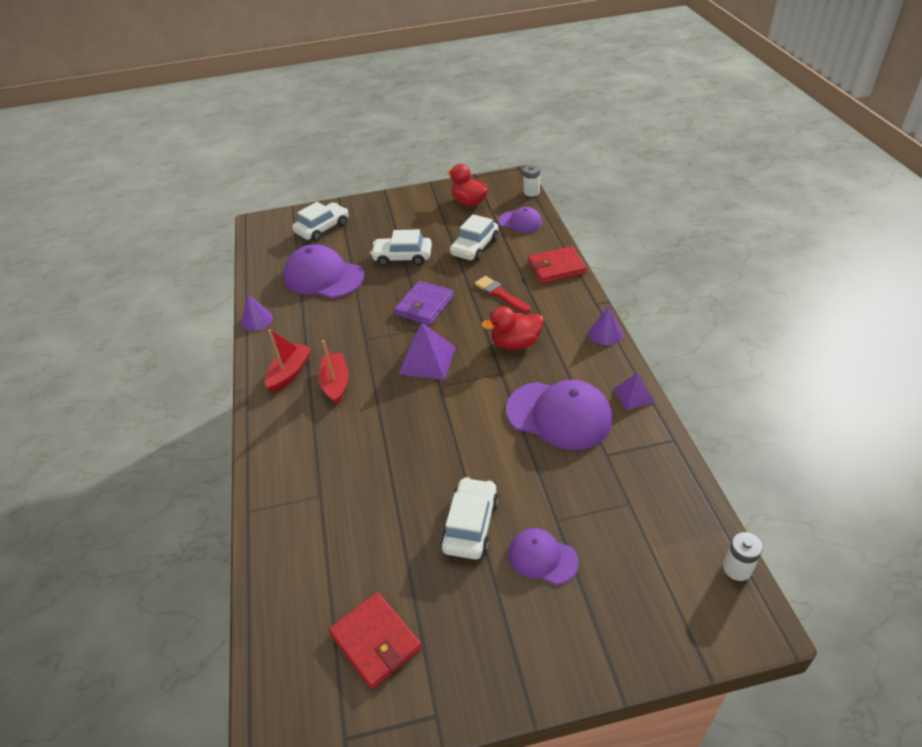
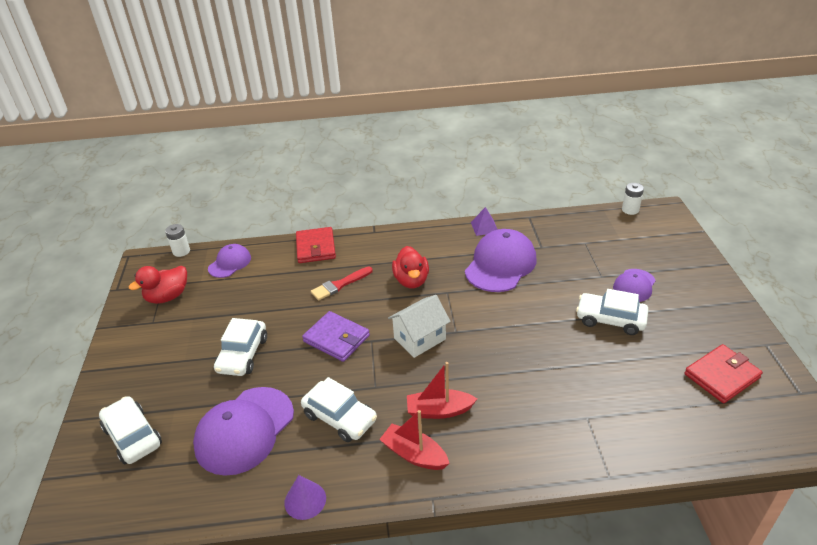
camera: 85 degrees left, 5 degrees down
(427, 360) = (420, 339): purple pyramid -> white house
(475, 247) = (255, 297): white car -> white car (340, 417)
(605, 333) = (413, 231): purple cone -> none

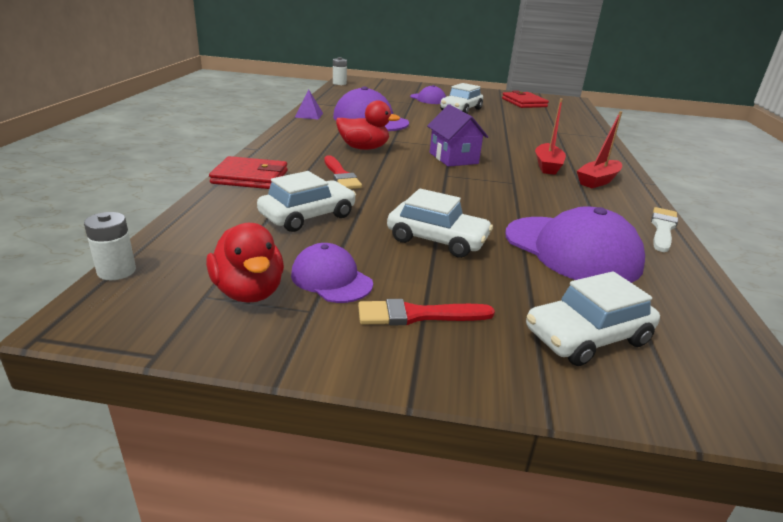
camera: 80 degrees left, 10 degrees down
(151, 361) = (418, 315): none -> red brush
(230, 263) = (214, 232): purple cap -> purple cap (331, 279)
(305, 500) = (662, 228): purple cone -> white brush
(336, 338) = (434, 188): purple wallet -> none
(340, 417) = (553, 201): white car -> white car (308, 216)
(420, 339) = (453, 158): white house -> purple house

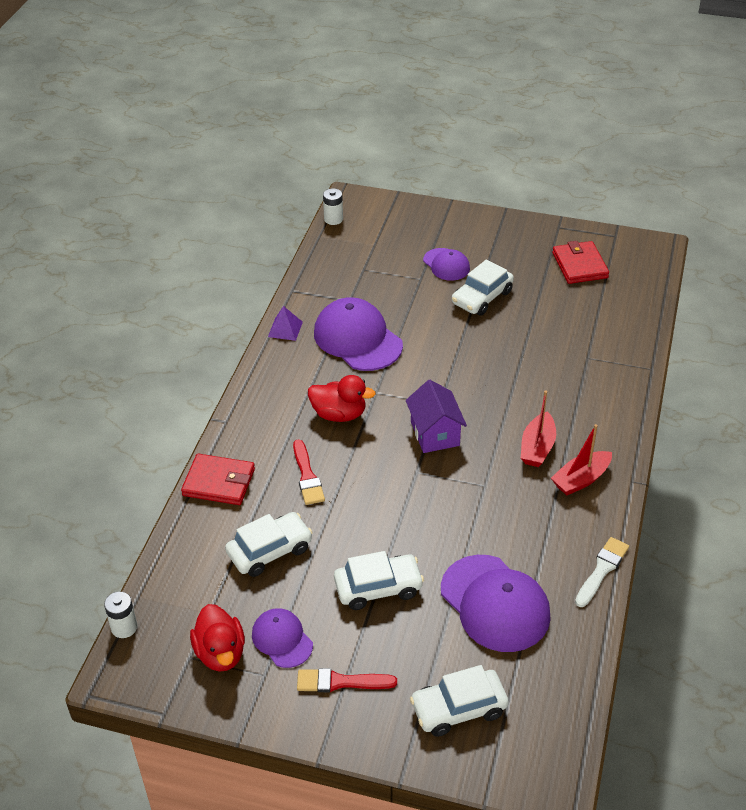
camera: 10 degrees right, 15 degrees up
(437, 240) = (378, 588): white car -> white car turned 45 degrees counterclockwise

